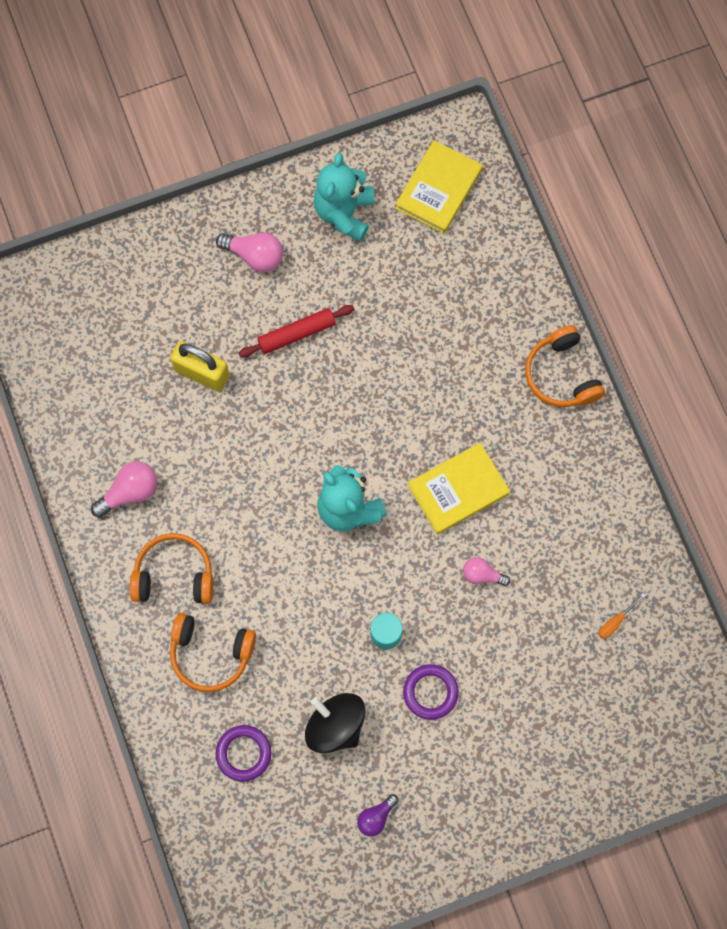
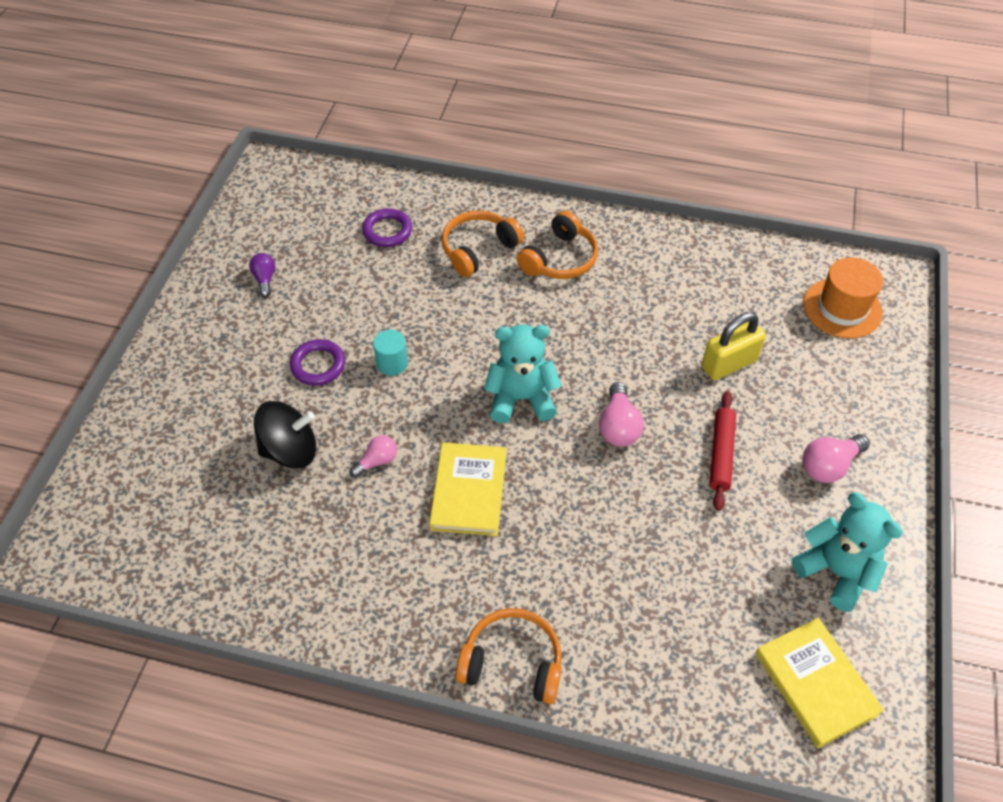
camera: 125 degrees right, 20 degrees down
(78, 316) = (842, 308): none -> orange hat
(129, 492) = (652, 266): pink light bulb -> pink light bulb (618, 426)
(335, 726) = (353, 292): black spinning top -> black spinning top (290, 450)
(615, 621) = (239, 540): orange screwdriver -> none

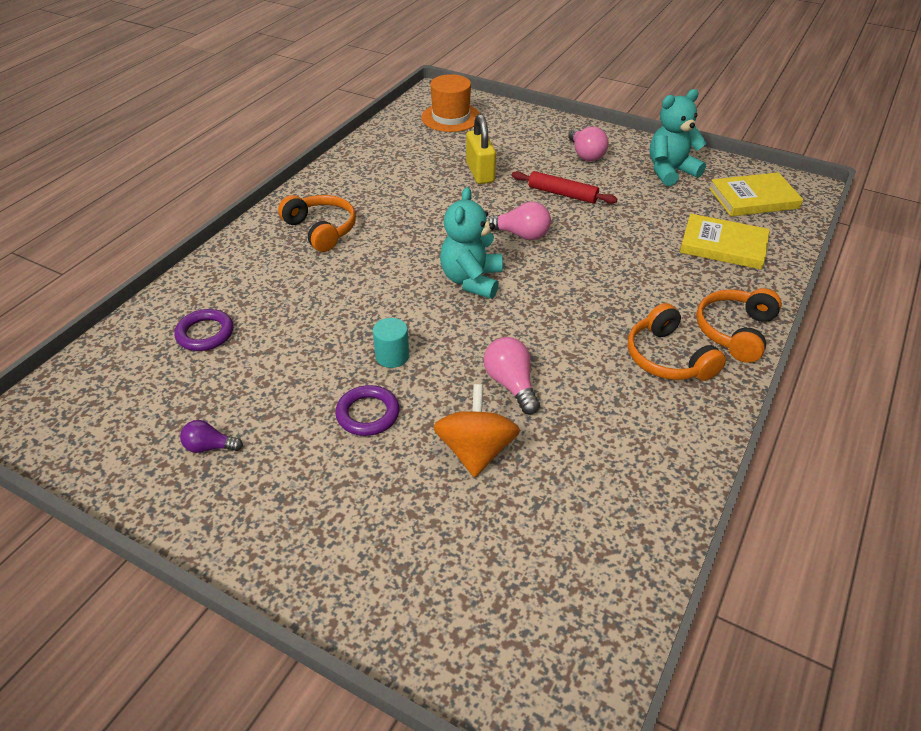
camera: 75 degrees left, 10 degrees down
(290, 450) = (476, 451): black spinning top -> orange spinning top
(377, 461) = (511, 384): pink light bulb -> pink light bulb, size x1.54
(469, 491) = (562, 328): yellow book -> yellow book (723, 245)
(478, 249) = (276, 275): orange headphones -> orange headphones (668, 358)

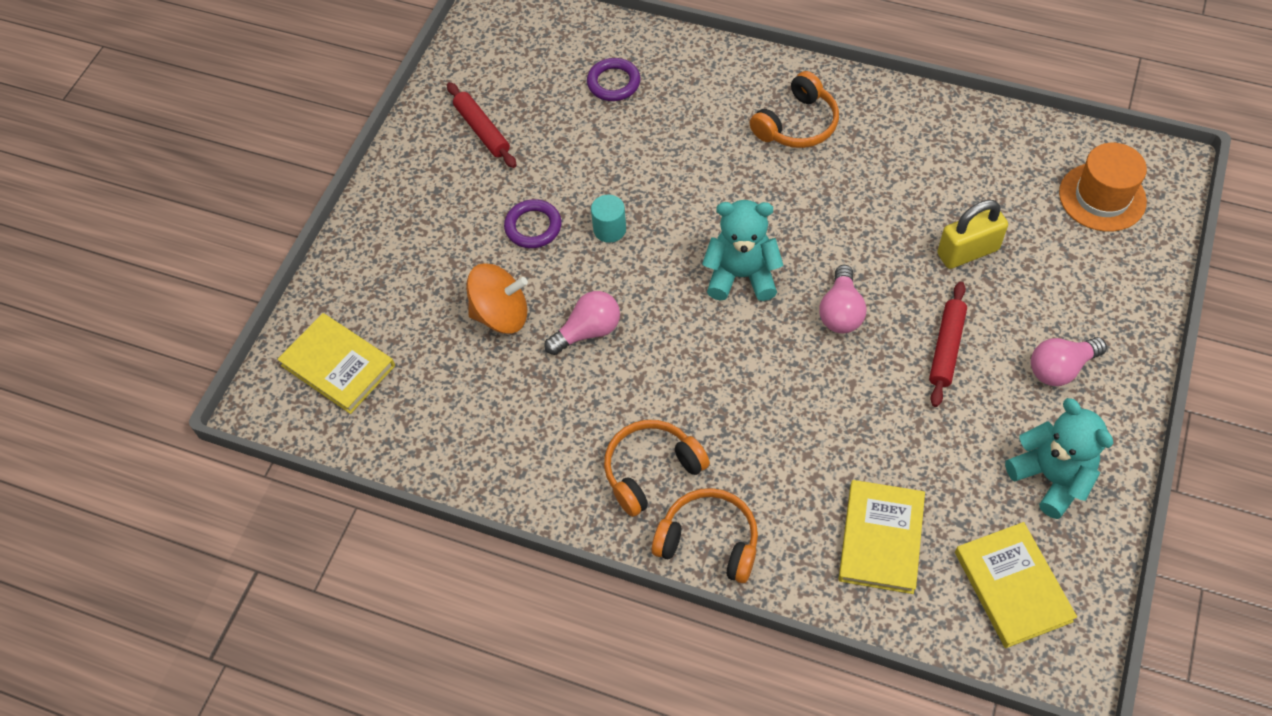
camera: 85 degrees right, 15 degrees up
(210, 447) = (482, 130): purple light bulb -> red rolling pin
(518, 623) = (338, 366): none -> yellow book

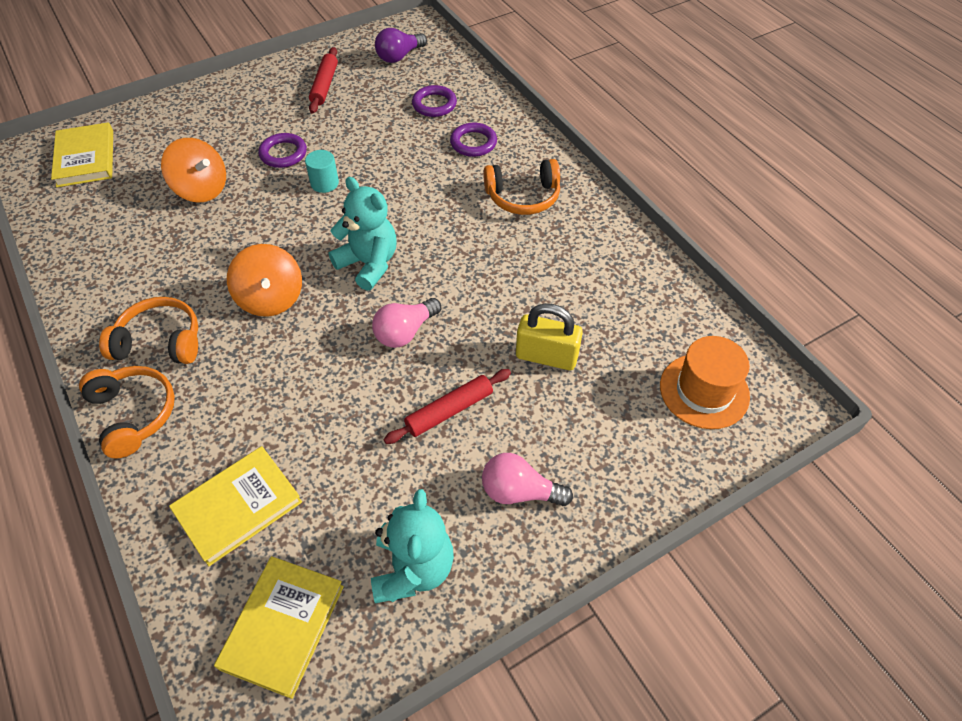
camera: 35 degrees right, 5 degrees down
(517, 51) = (399, 56): none -> purple light bulb
(588, 331) = (235, 232): pink light bulb -> none
(695, 99) = (473, 143): none -> purple ring
(697, 365) = (271, 298): none -> orange spinning top

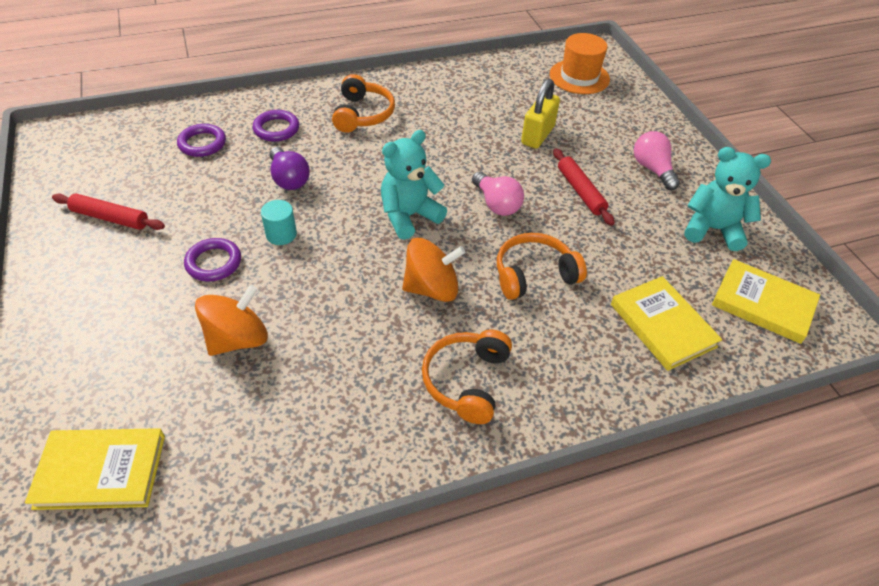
camera: 80 degrees left, 5 degrees down
(133, 414) = (557, 403): orange headphones -> orange headphones (534, 274)
(399, 56) = (101, 155): purple light bulb -> purple light bulb (289, 179)
(519, 492) = (652, 169): pink light bulb -> pink light bulb turned 135 degrees clockwise

